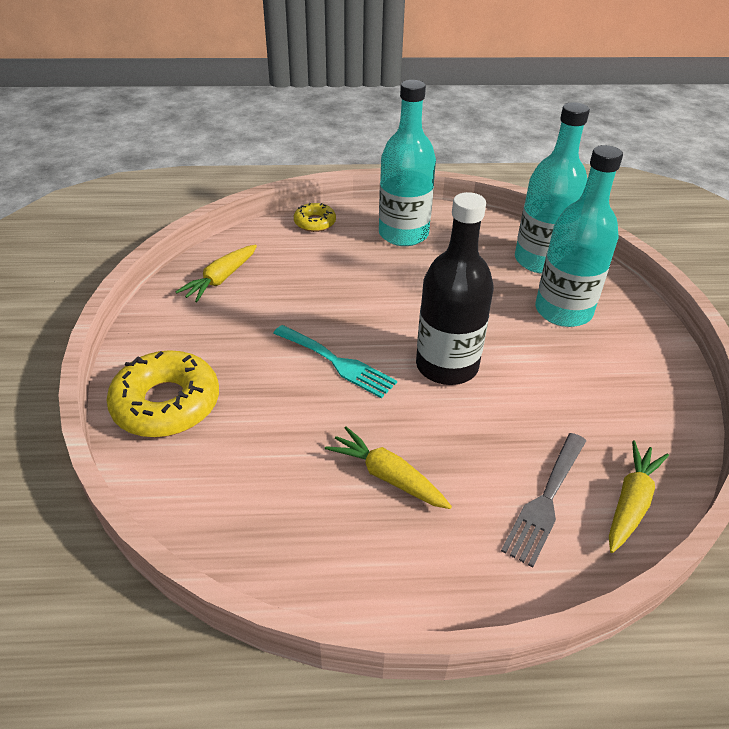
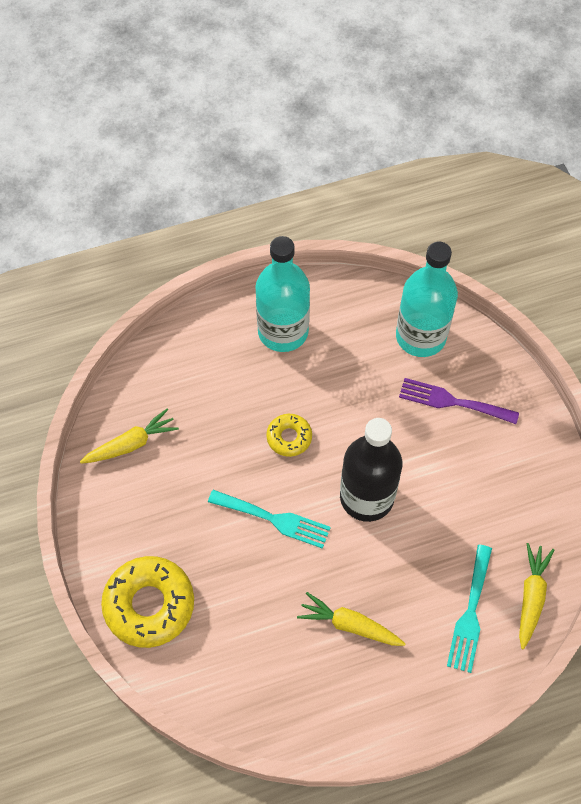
camera: 15 degrees left, 20 degrees up
(221, 279) = (131, 444): yellow carrot -> yellow carrot turned 135 degrees counterclockwise
(315, 223) = (190, 337): yellow donut -> yellow donut (289, 437)
(545, 501) = (470, 613): grey fork -> turquoise fork
(563, 311) = (452, 401): turquoise bottle -> purple fork

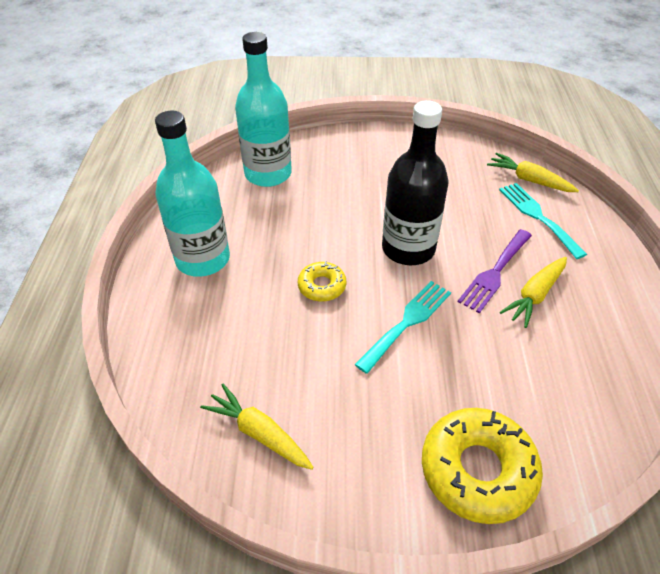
camera: 70 degrees left, 15 degrees down
(131, 444) = (259, 433): yellow carrot -> yellow carrot turned 45 degrees counterclockwise
(452, 401) = (339, 173): purple fork -> purple fork (494, 273)
(470, 613) = (537, 216): turquoise fork -> turquoise fork turned 150 degrees counterclockwise

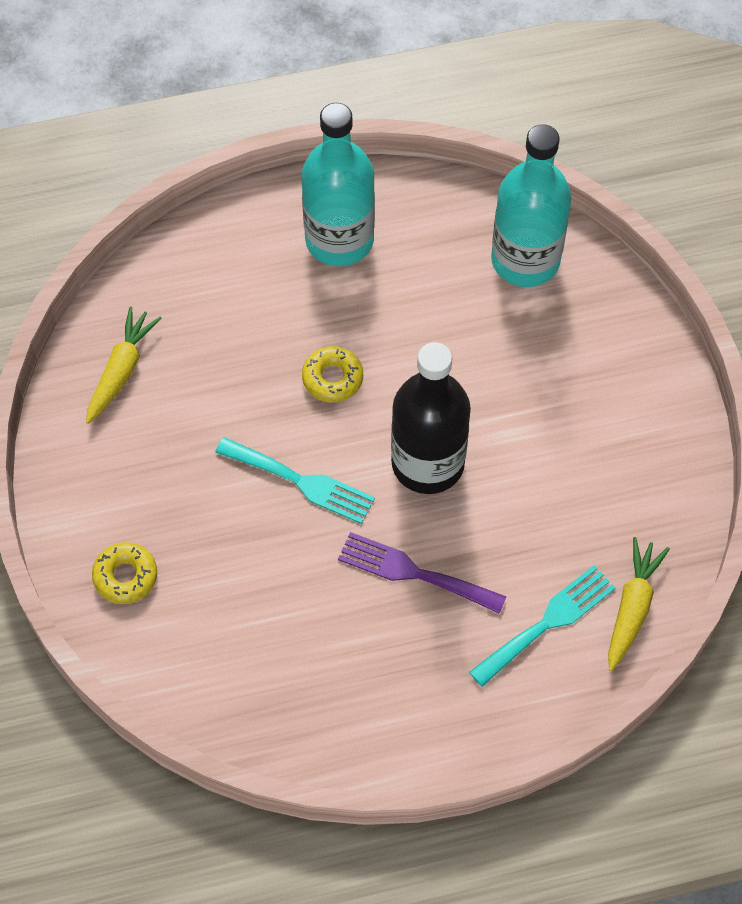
camera: 75 degrees right, 15 degrees up
(477, 470) = (125, 576): yellow donut -> yellow donut, size x0.54
(535, 295) = (386, 623): yellow carrot -> none

